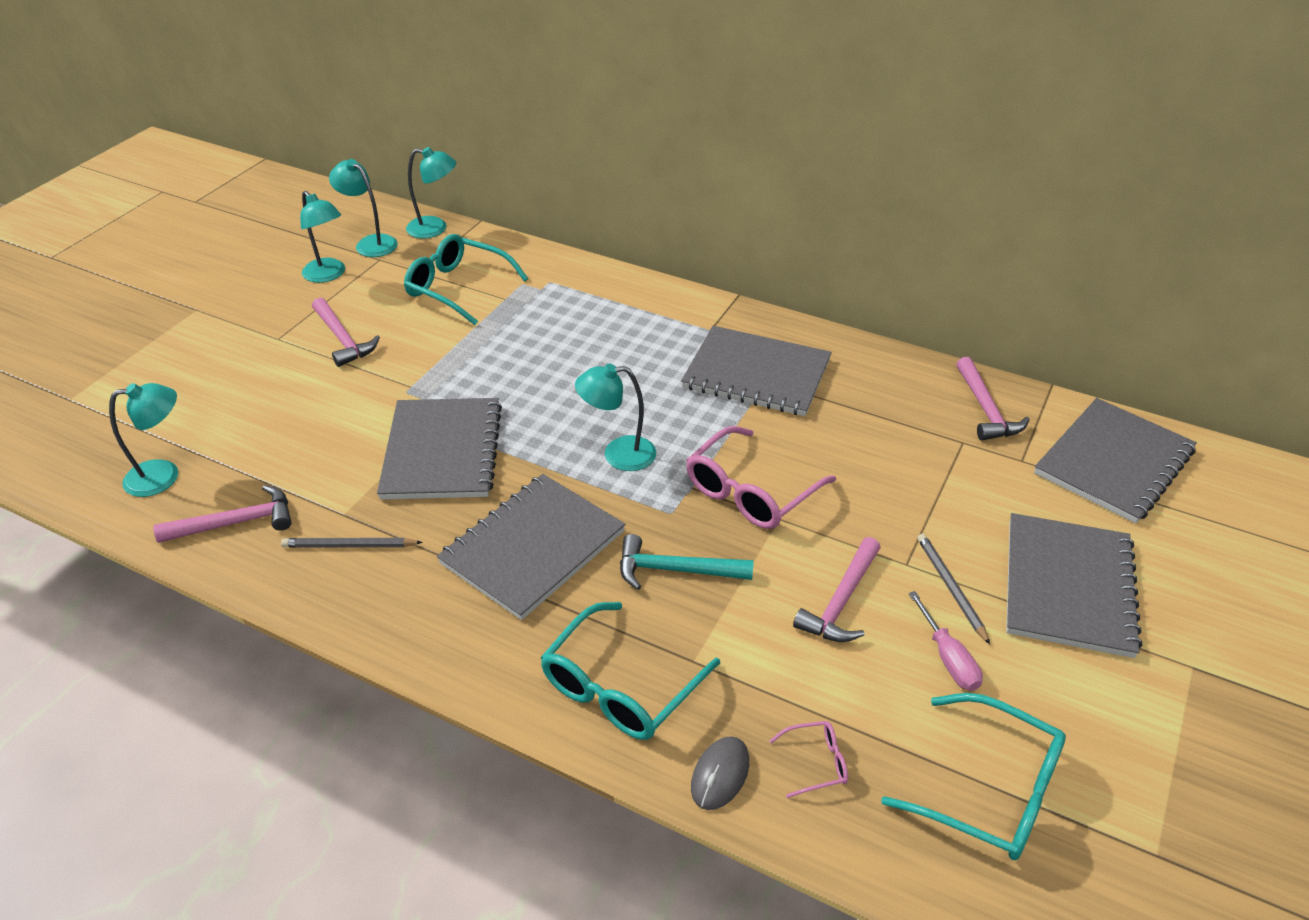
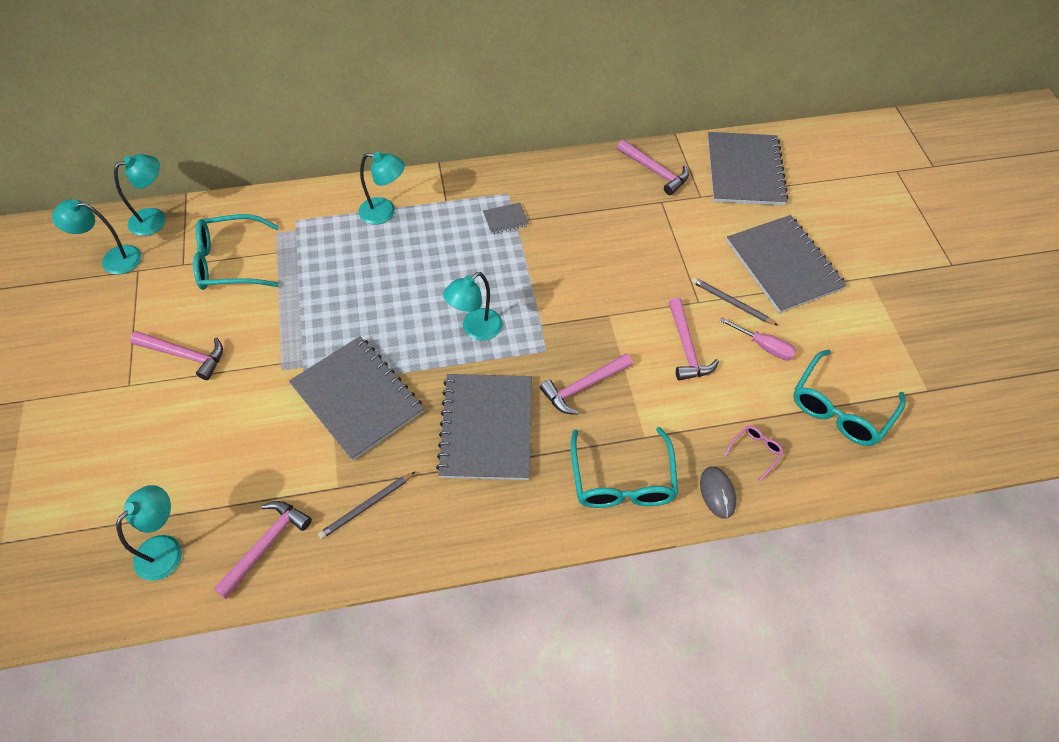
camera: 40 degrees left, 15 degrees up
(328, 275) = (109, 307): turquoise lamp -> turquoise lamp (385, 212)
(675, 570) = (583, 387): turquoise hammer -> pink hammer
(751, 491) = (577, 307): pink glasses -> none
(756, 374) = (505, 219): grey notebook -> grey notebook, size x0.41
(990, 790) = (840, 408): turquoise glasses -> turquoise glasses turned 135 degrees clockwise

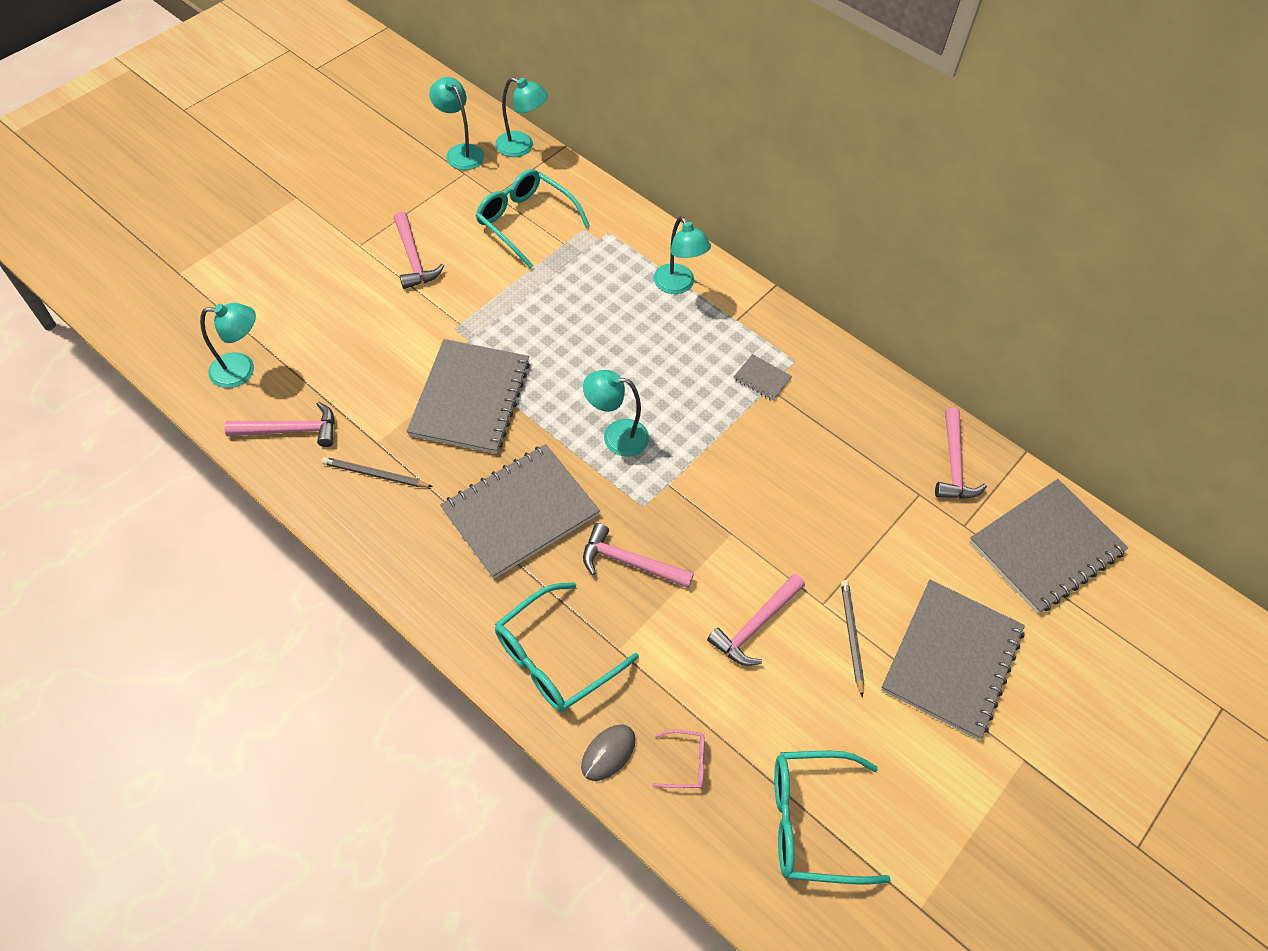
camera: 50 degrees right, 0 degrees up
(764, 346) = (824, 699): pink screwdriver -> none

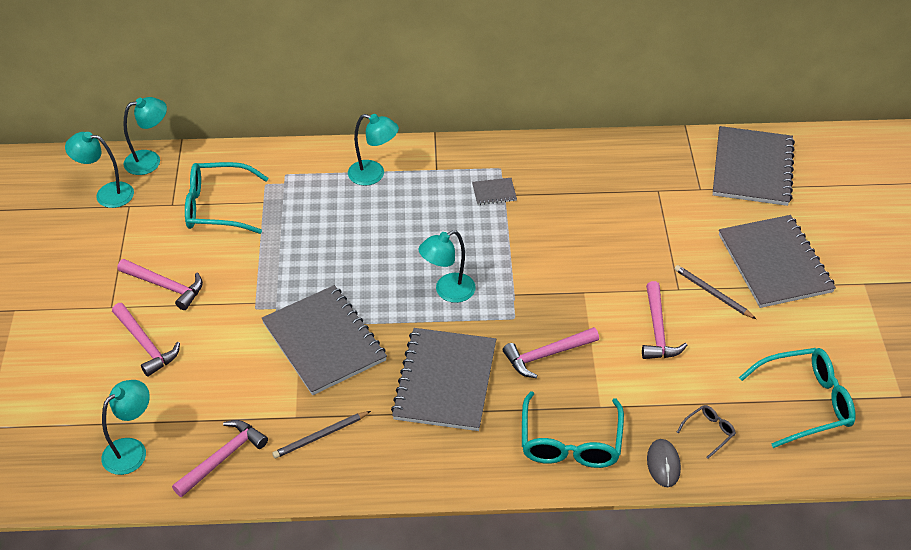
camera: 40 degrees left, 10 degrees down
(685, 763) = (709, 432): pink glasses -> grey glasses
(812, 821) = (805, 403): turquoise glasses -> turquoise glasses turned 150 degrees counterclockwise
(954, 464) = (657, 160): pink hammer -> pink hammer (146, 344)

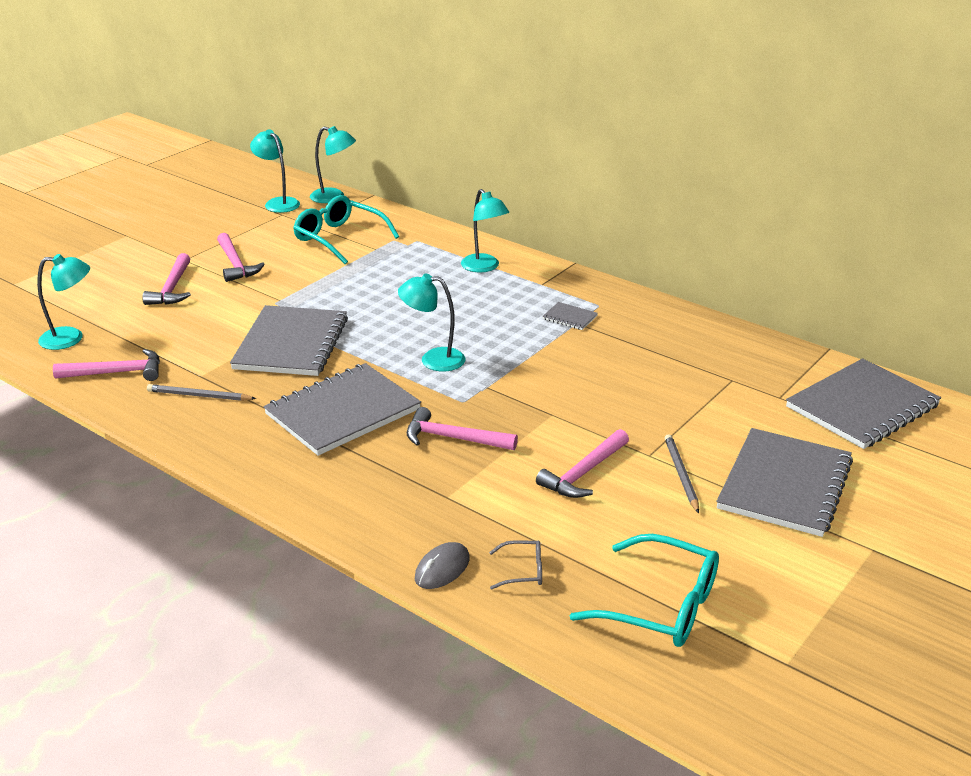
camera: 40 degrees right, 15 degrees down
(570, 442) = (382, 506): turquoise glasses -> none

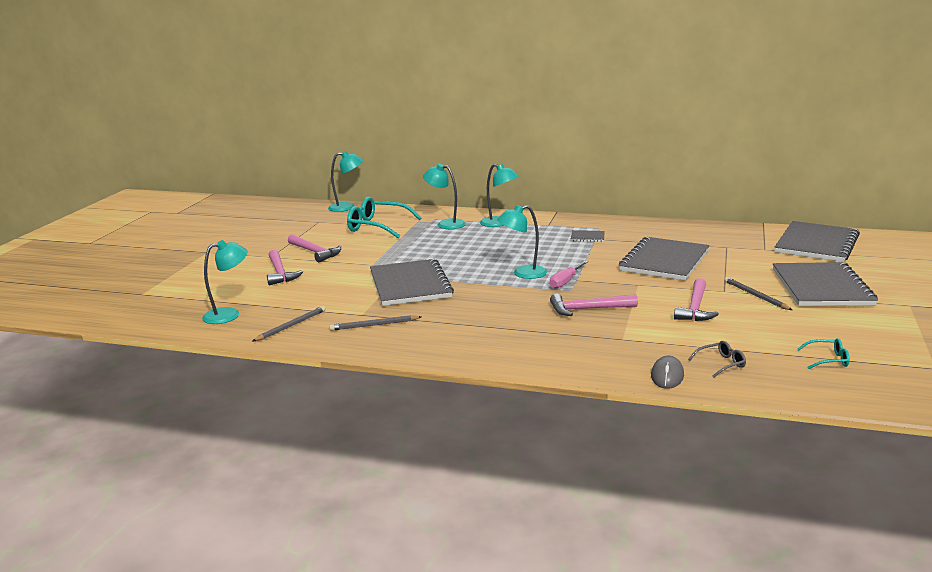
camera: 20 degrees left, 10 degrees down
(116, 372) = (291, 326): pink hammer -> grey pencil
(278, 203) = (308, 216): turquoise lamp -> turquoise lamp (446, 224)
(343, 412) = (493, 312): grey notebook -> grey notebook (664, 261)
(470, 386) = (565, 281): none -> pink screwdriver
(661, 606) = (828, 360): turquoise glasses -> turquoise glasses, size x0.47

